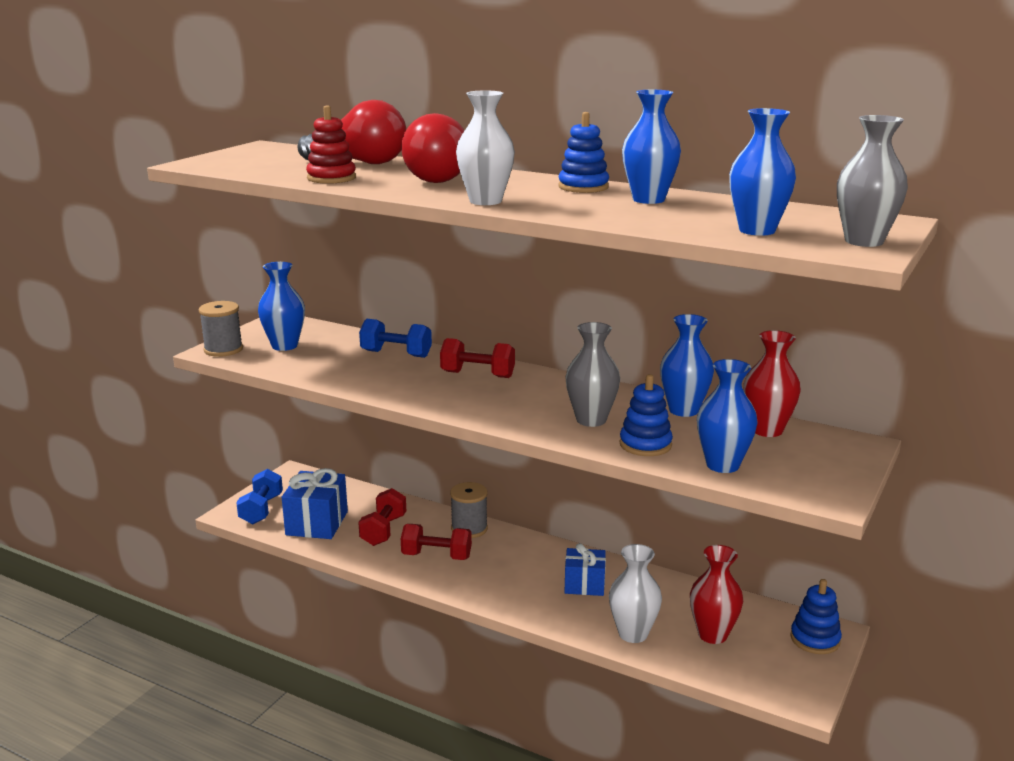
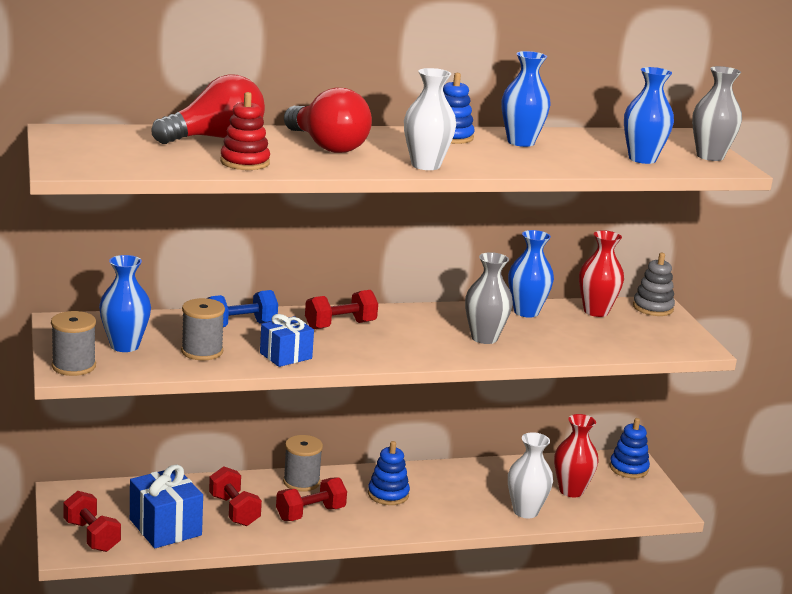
camera: 45 degrees left, 0 degrees up
(261, 510) = (92, 536): blue dumbbell -> red dumbbell
(328, 364) = (202, 351): none -> grey spool
(584, 585) = (447, 491): blue gift -> blue gift (285, 356)
(645, 444) = (548, 345): blue stacking toy -> blue stacking toy (388, 494)
(722, 465) = (613, 345): blue vase -> none
(848, 445) = (653, 308): none -> grey stacking toy

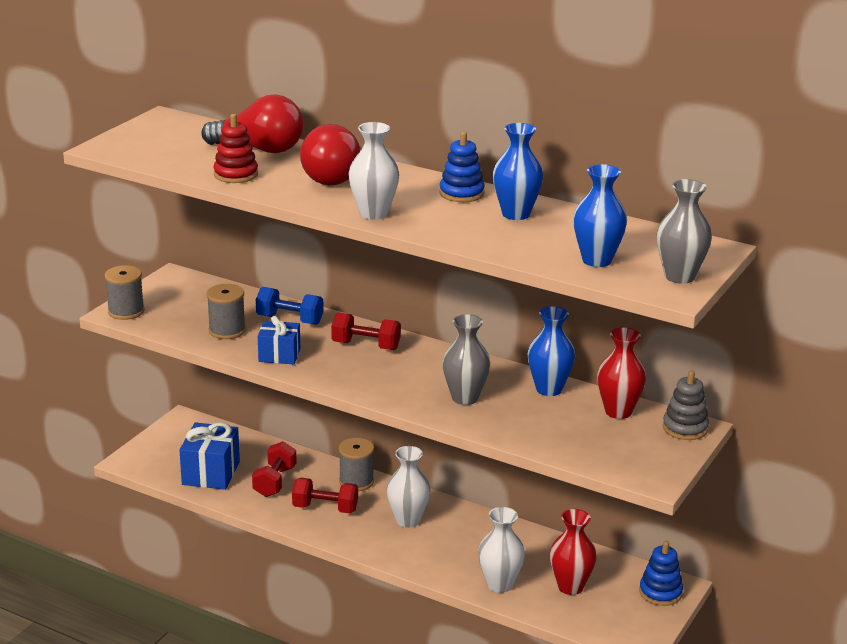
camera: 45 degrees right, 5 degrees up
(92, 536) = (156, 458): red dumbbell -> none
(125, 346) = (183, 308): blue vase -> none
(388, 494) = (407, 520): blue stacking toy -> white vase

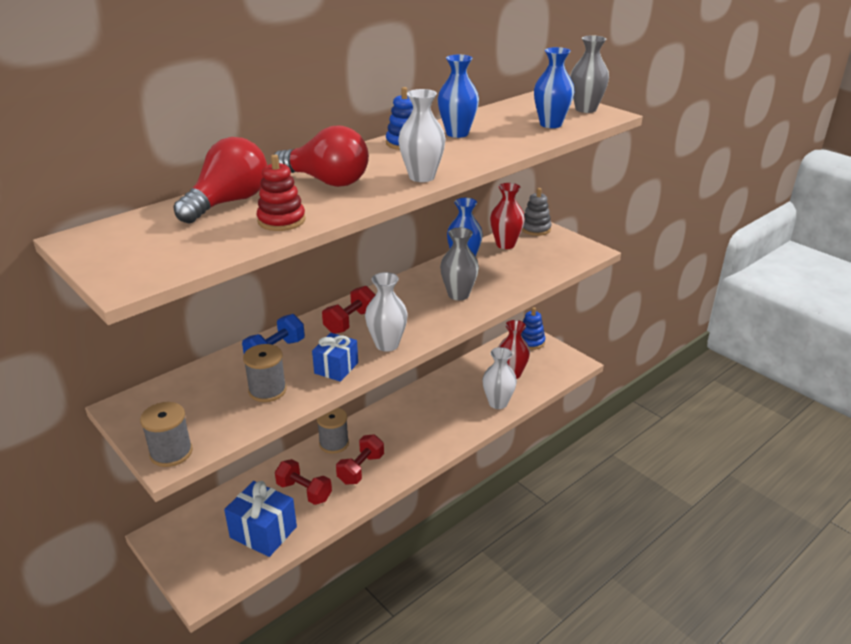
camera: 70 degrees left, 5 degrees up
(407, 520) = (401, 428): white vase -> white vase (387, 344)

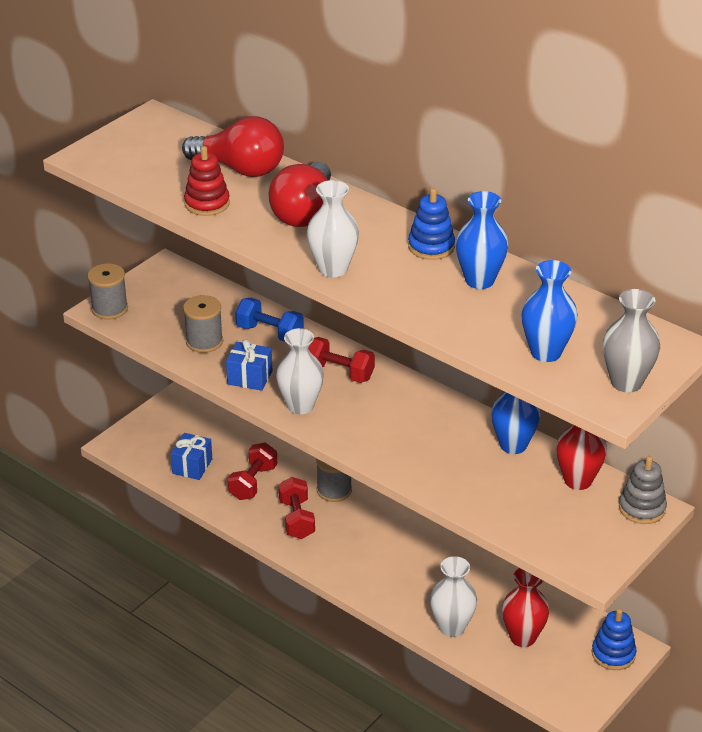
camera: 80 degrees right, 5 degrees up
(263, 532) = (192, 466): blue gift -> blue gift, size x0.65
(361, 469) = (297, 519): red dumbbell -> red dumbbell turned 60 degrees clockwise
(458, 295) = (424, 448): grey vase -> none

